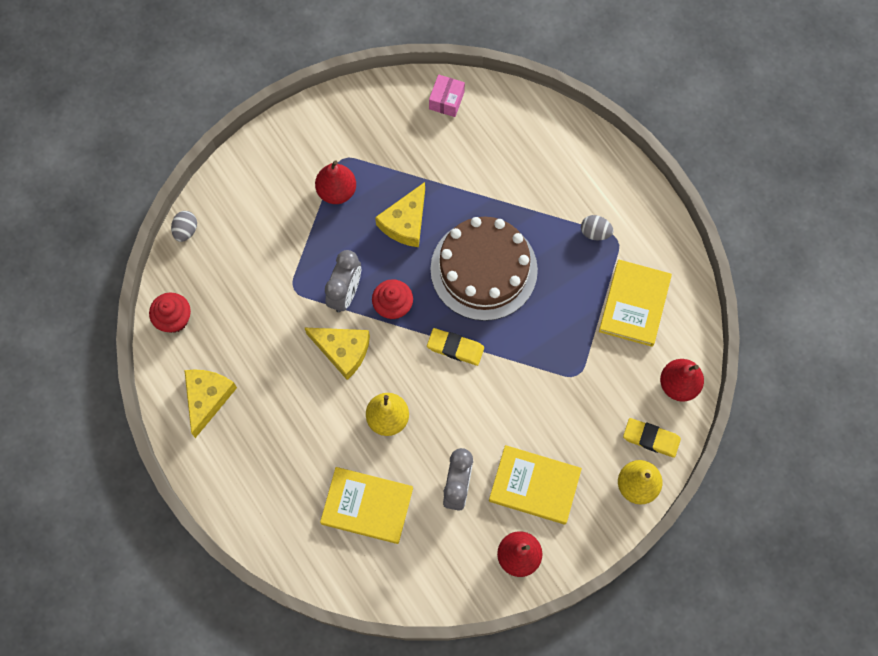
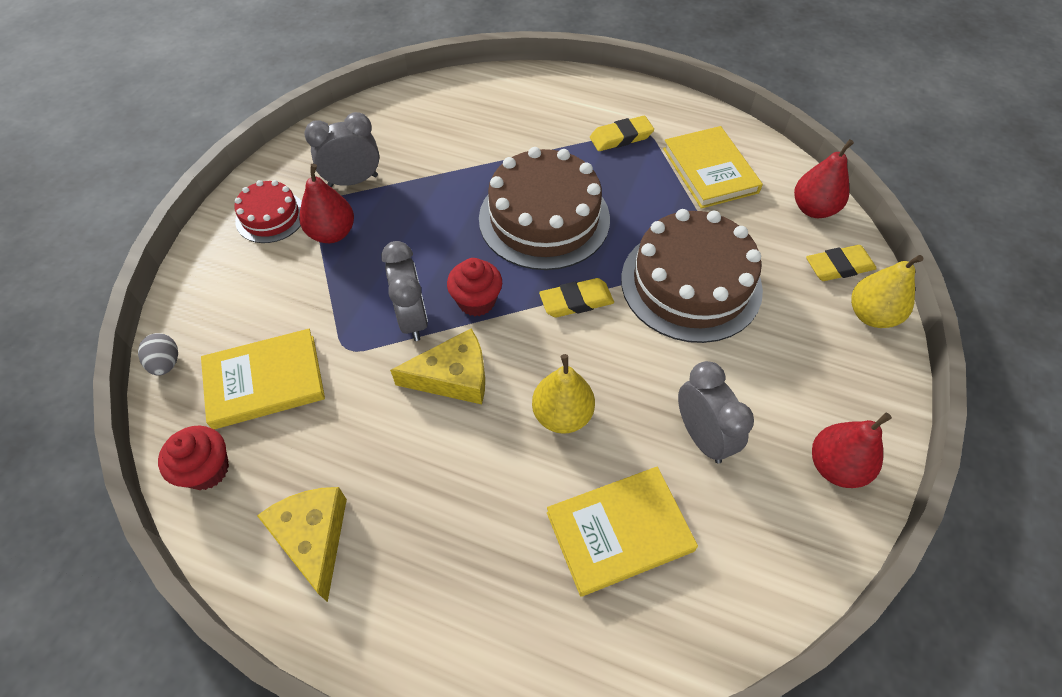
camera: 35 degrees left, 15 degrees down
(305, 150) = (270, 217): none -> red cake
(377, 152) = (353, 181): none -> grey clock
(405, 222) = (429, 222): yellow cheese -> none
(446, 100) = (393, 111): pink box -> none
(534, 485) = (778, 380): yellow book -> yellow book (265, 381)
(539, 384) = (691, 284): none -> brown cake
(595, 232) = (621, 137): grey egg -> yellow eraser

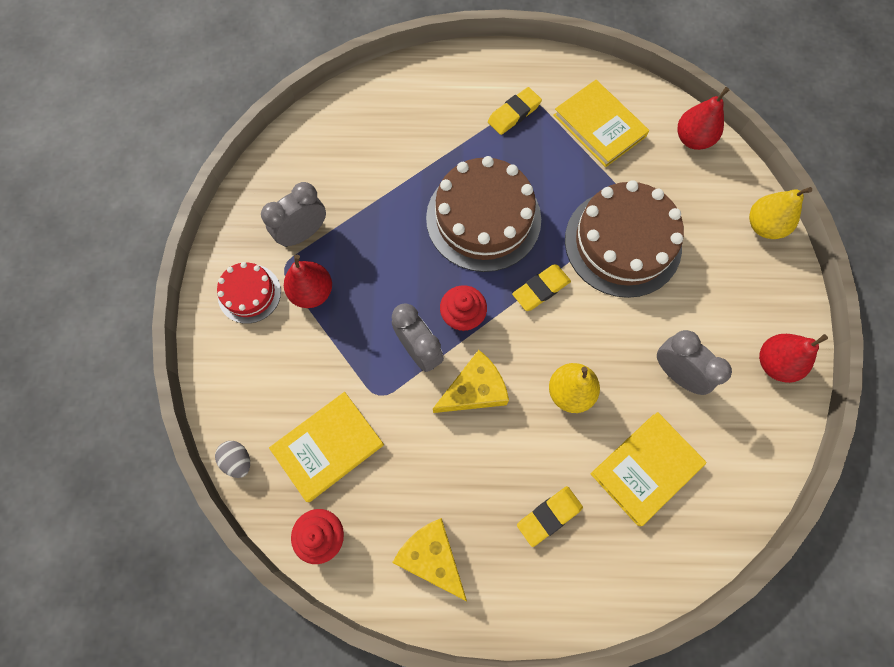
camera: 20 degrees left, 15 degrees up
(839, 266) = (728, 189): yellow eraser -> yellow eraser (549, 516)

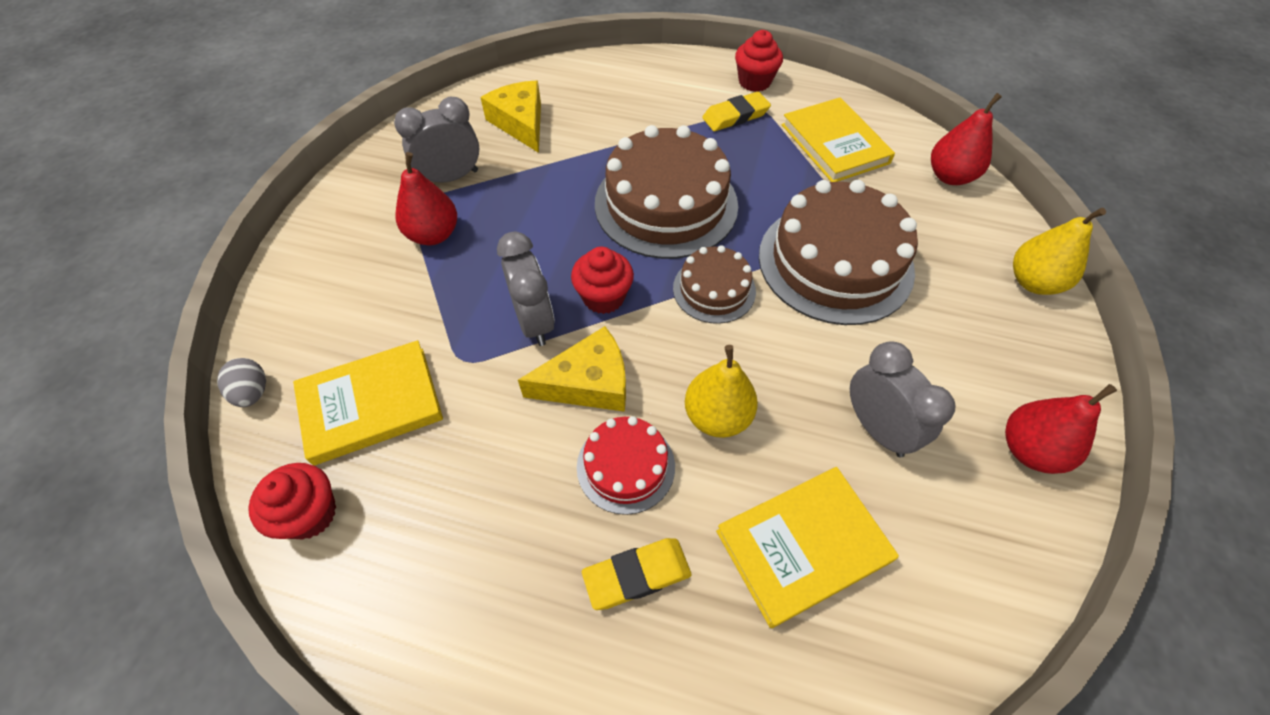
camera: 15 degrees right, 15 degrees down
(249, 293) = (362, 221): red cake -> red cake (625, 466)
(432, 556) = (445, 585): yellow cheese -> yellow cheese (520, 123)
(520, 71) = (754, 82): none -> red cupcake
(541, 289) = (714, 289): yellow eraser -> brown cake

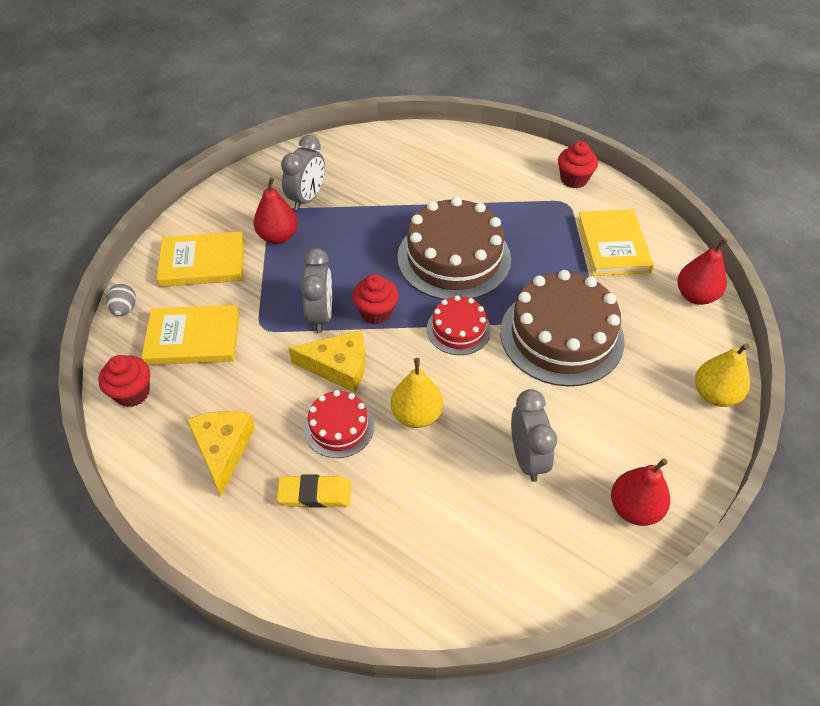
camera: 20 degrees right, 5 degrees down
(451, 178) = (307, 198): grey clock -> grey clock turned 120 degrees clockwise
(520, 123) = (374, 169): yellow cheese -> yellow cheese (222, 449)
(714, 289) = (458, 329): brown cake -> red cake
(735, 116) = (543, 203): yellow eraser -> none
(803, 546) = (432, 514): yellow book -> yellow book (203, 262)

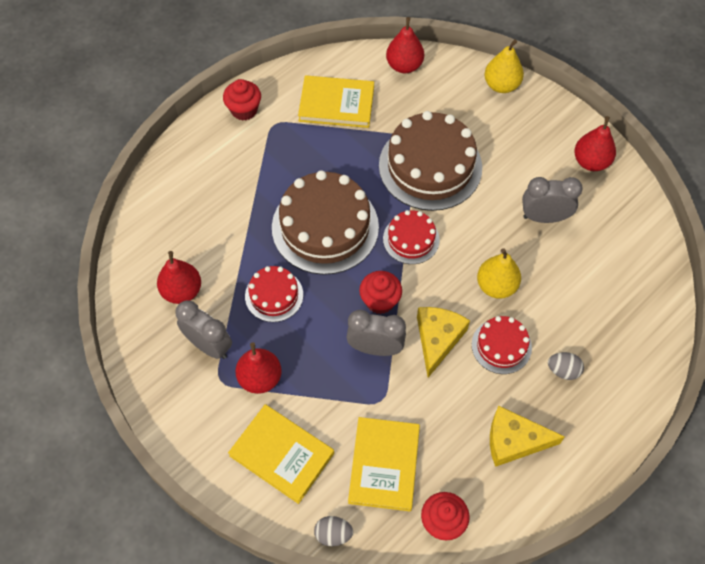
camera: 80 degrees left, 10 degrees up
(203, 262) = (282, 454): yellow book -> yellow book turned 60 degrees counterclockwise
(315, 494) = (563, 370): yellow eraser -> grey egg
(359, 173) = (182, 291): none -> red pear
(366, 232) = (274, 295): none -> red cake

